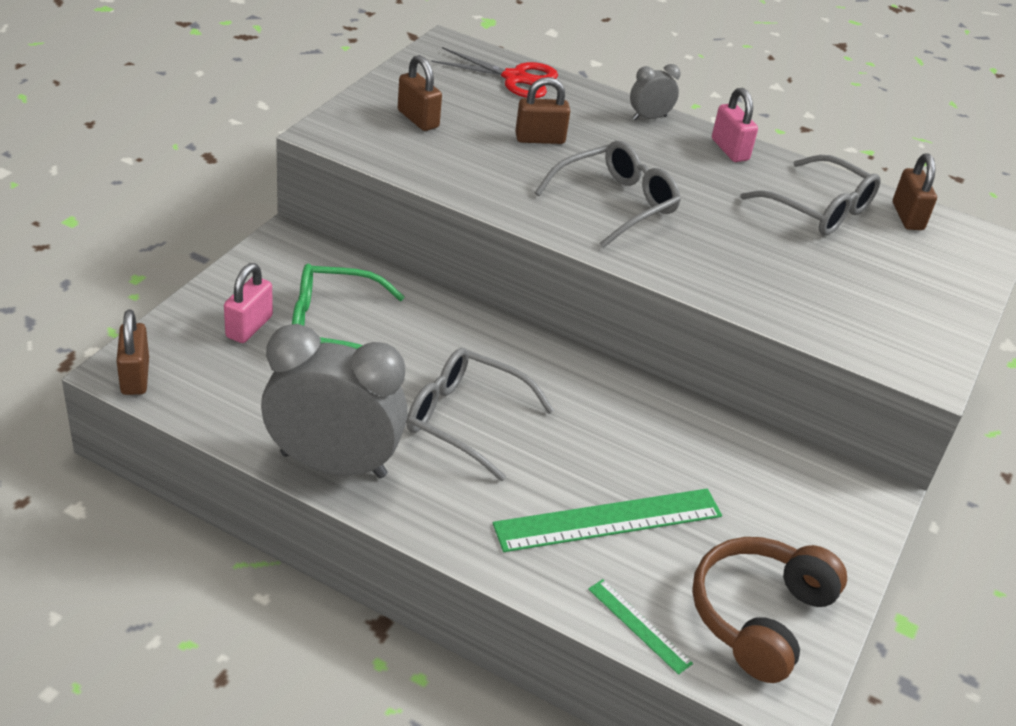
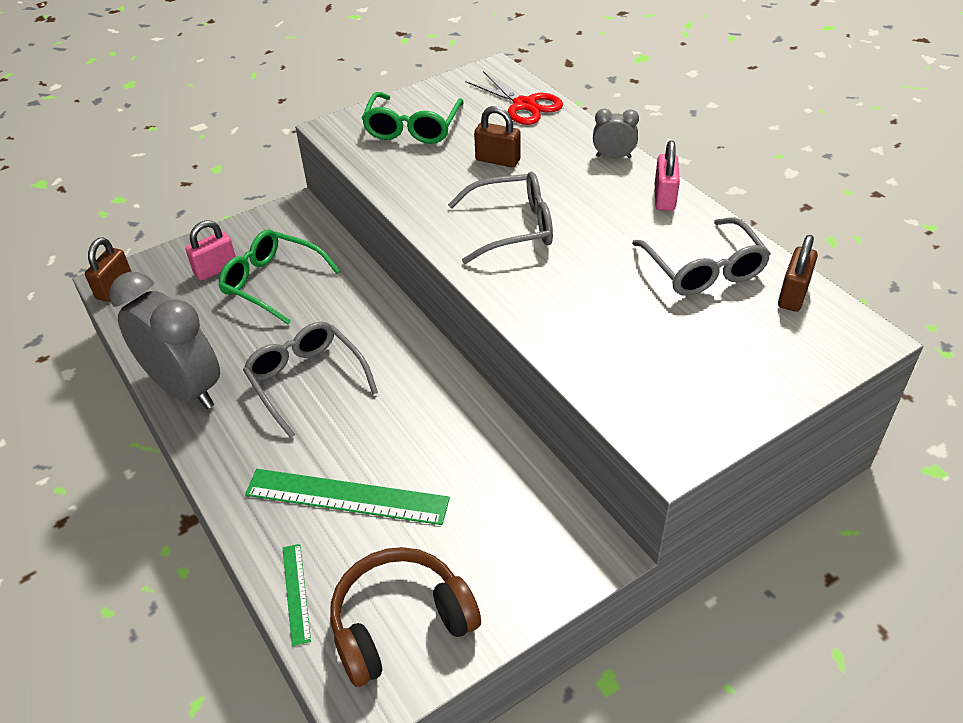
camera: 35 degrees right, 5 degrees up
(418, 119) = (412, 128): brown padlock -> green glasses

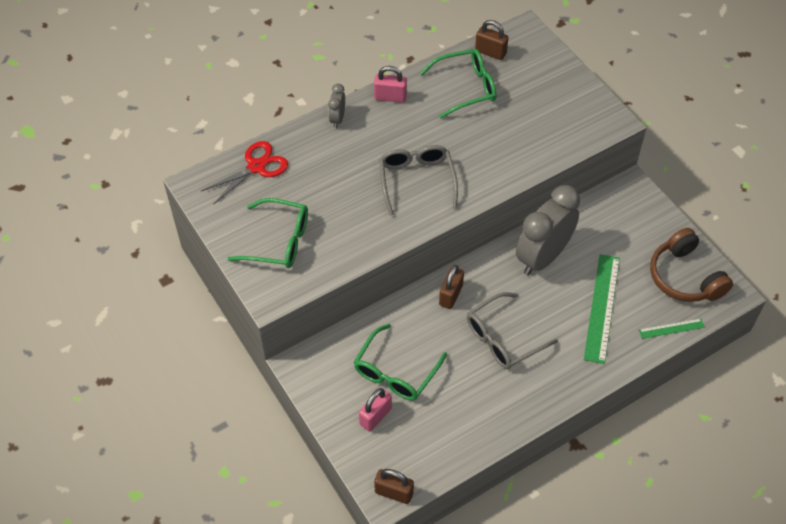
camera: 90 degrees left, 10 degrees up
(185, 388) = (511, 416): grey clock -> grey clock (542, 257)
(216, 269) = (375, 416): pink padlock -> pink padlock turned 75 degrees clockwise
(497, 160) = (333, 186): brown padlock -> brown padlock (451, 295)
(703, 269) = (465, 88): grey glasses -> green glasses

